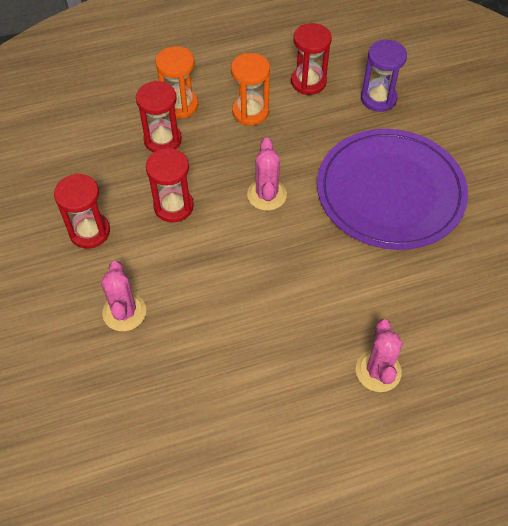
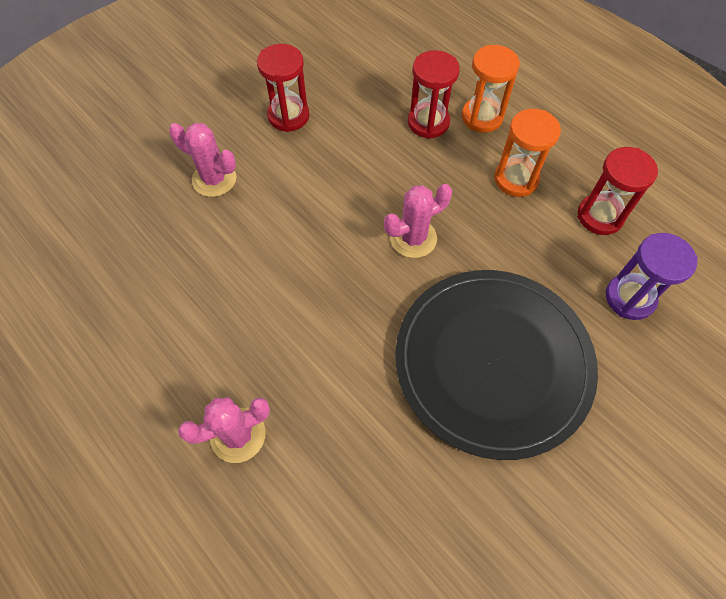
camera: 65 degrees right, 5 degrees up
(124, 312) = (214, 179): pink cactus -> pink cactus turned 60 degrees clockwise
(173, 206) = (352, 165): red hourglass -> none
(390, 192) = (492, 362): purple plate -> black plate

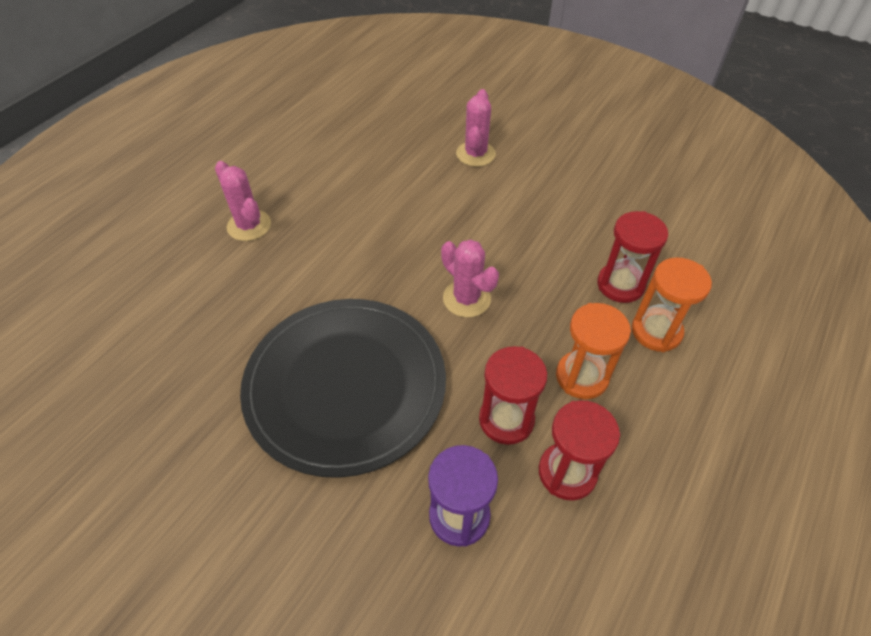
camera: 75 degrees right, 10 degrees down
(288, 116) = (569, 181): red hourglass -> red hourglass (506, 420)

